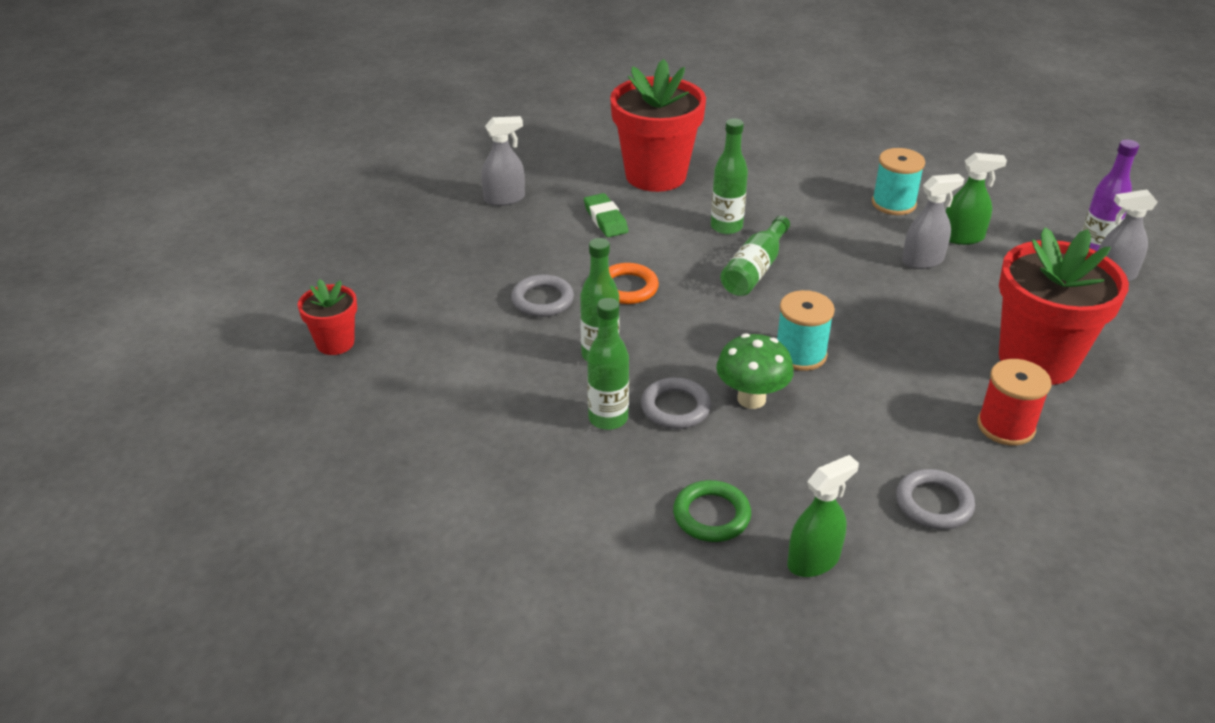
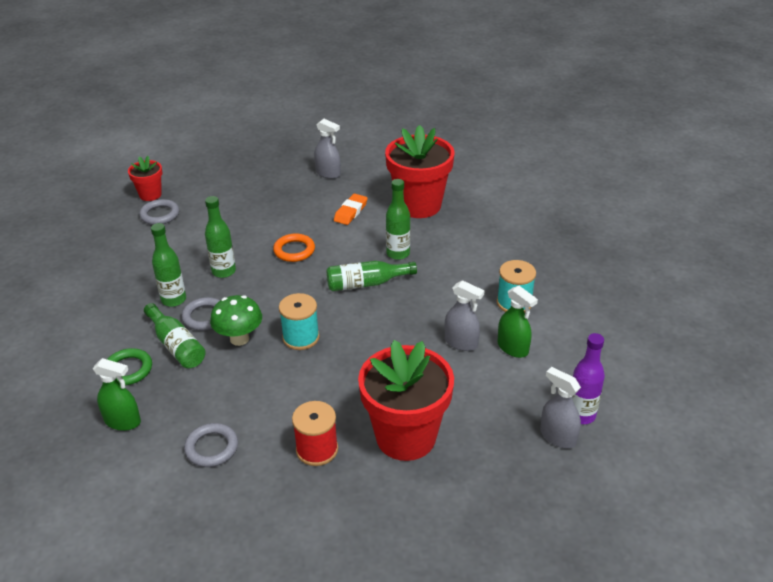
camera: 50 degrees right, 0 degrees up
(542, 300) = (251, 231): grey ring -> grey ring (160, 215)
(605, 219) = (350, 212): green eraser -> orange eraser
(707, 454) = (176, 345): none -> green bottle

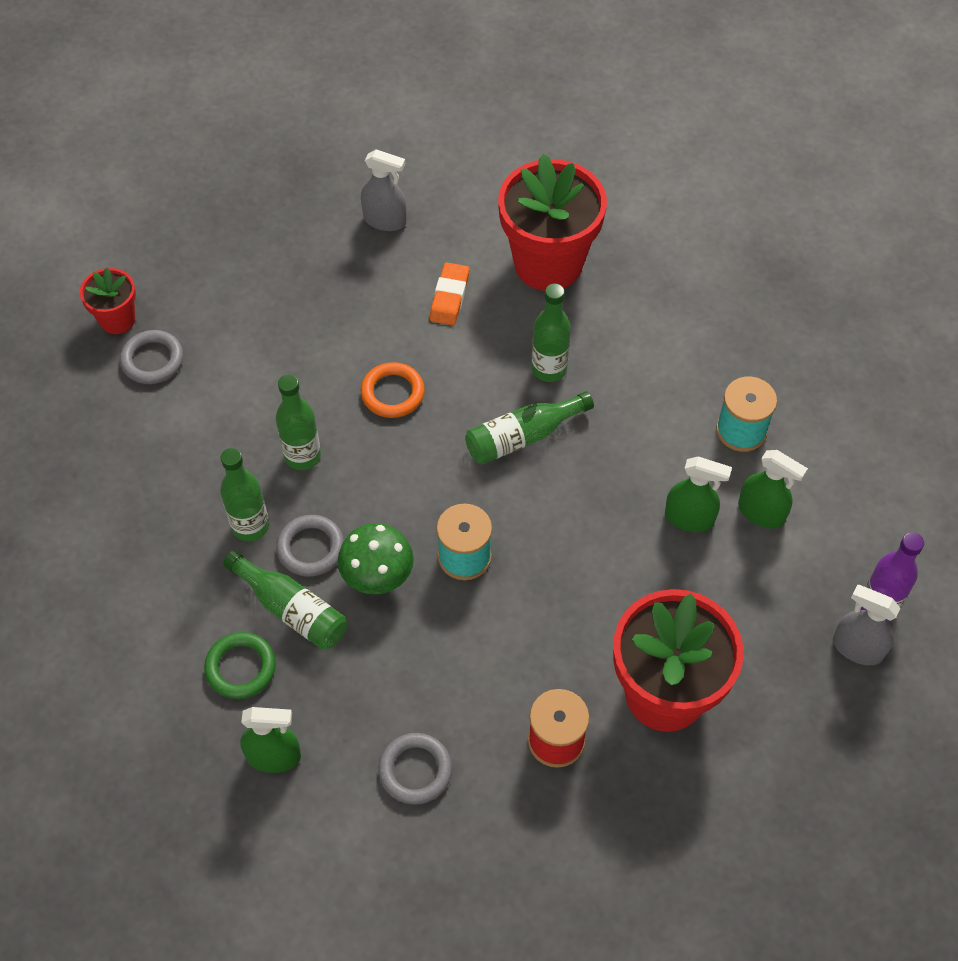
camera: 15 degrees left, 20 degrees up
(461, 343) = (689, 518): grey spray bottle -> green spray bottle

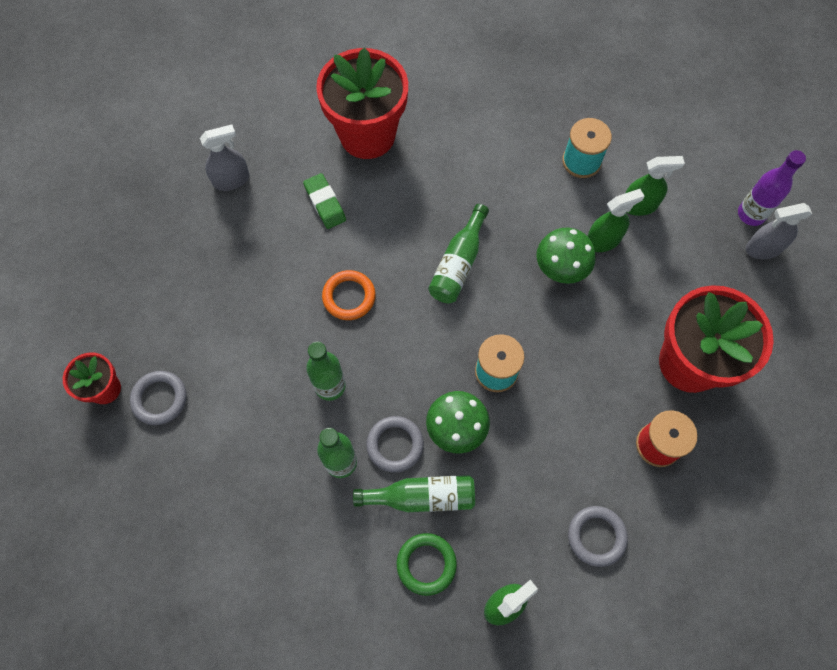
camera: 40 degrees left, 10 degrees up
(449, 297) = (325, 203): orange eraser -> green eraser
(549, 369) = (433, 206): green bottle -> none
(618, 513) = (560, 269): none -> green mushroom

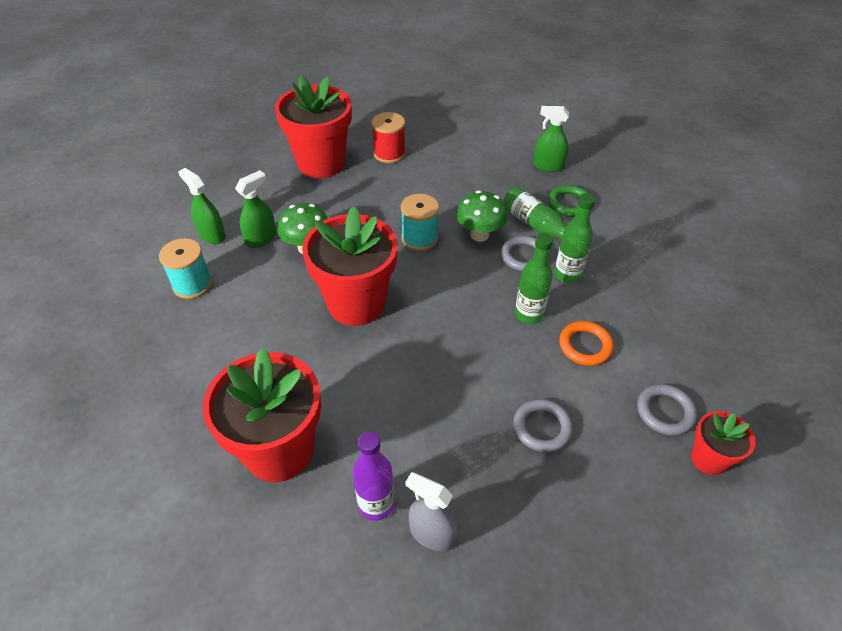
camera: 130 degrees left, 20 degrees down
(325, 203) = (384, 430): green eraser -> none
(349, 297) = (451, 351): orange ring -> orange ring (585, 346)
(458, 264) = (356, 303): green bottle -> red flower pot
(596, 536) = (469, 152): grey ring -> grey ring (542, 427)
(603, 240) = (261, 238): green spray bottle -> green spray bottle turned 105 degrees clockwise
(751, 214) = (175, 182): purple bottle -> purple bottle (376, 504)
(763, 248) = (201, 167): grey spray bottle -> none

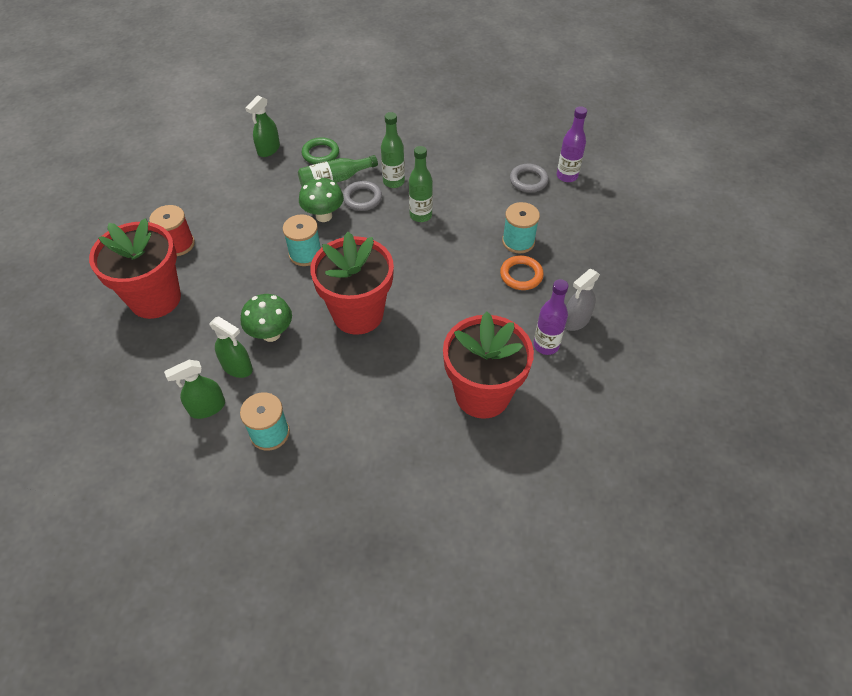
camera: 70 degrees left, 5 degrees up
(261, 238) = (237, 367): green spray bottle -> green spray bottle turned 150 degrees clockwise
(542, 427) = (518, 241): grey ring -> turquoise spool
(585, 346) = (462, 197): orange ring -> orange ring (521, 275)
(708, 459) = (567, 176): red flower pot -> purple bottle

